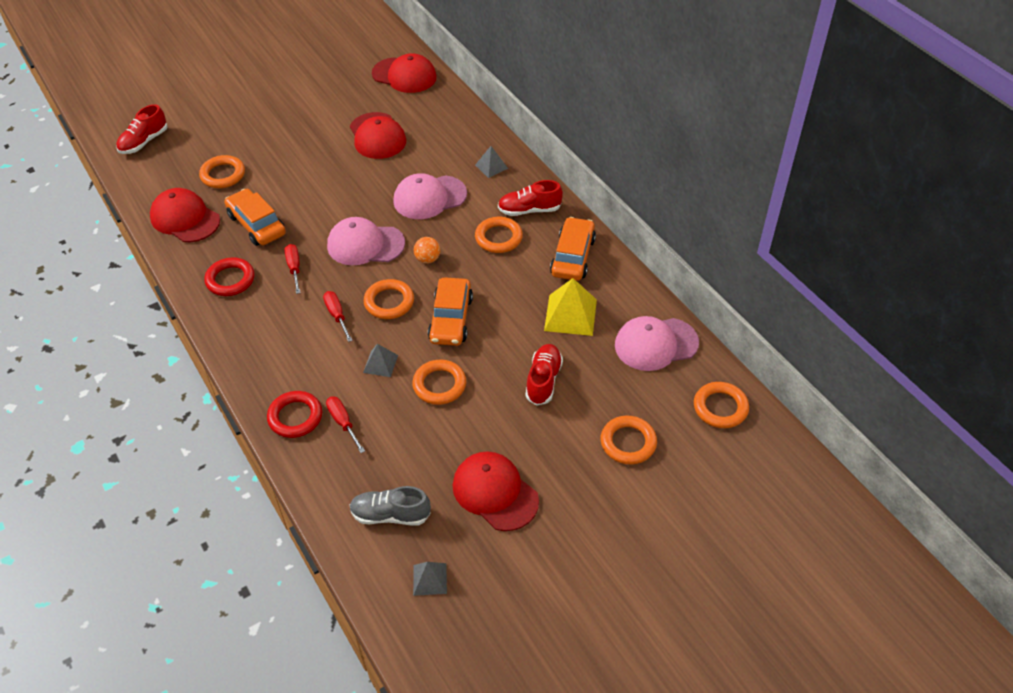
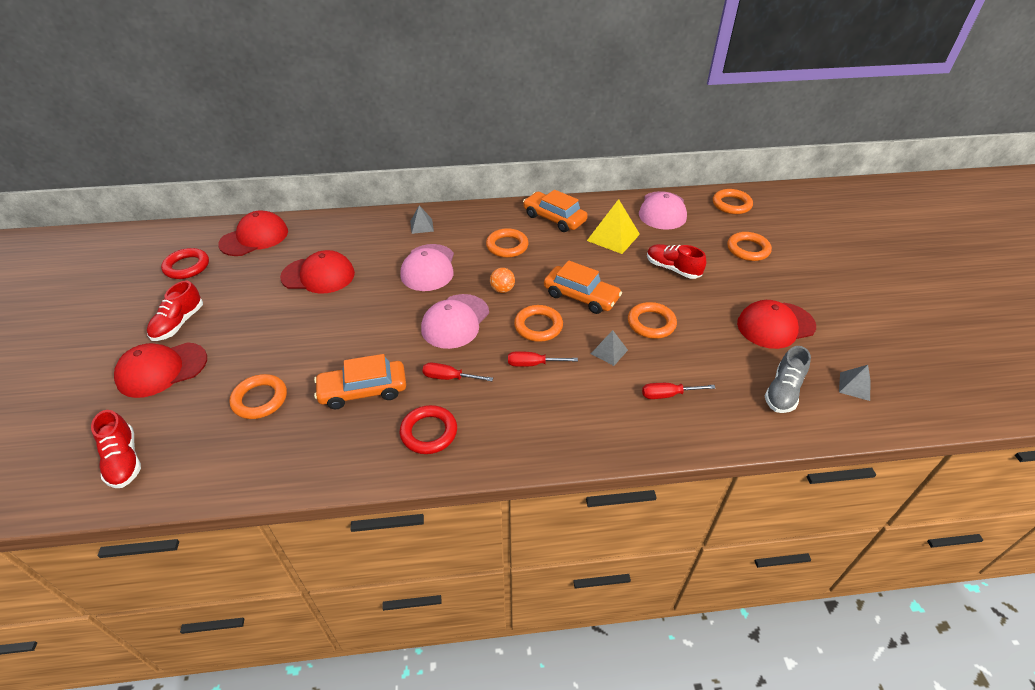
camera: 65 degrees left, 5 degrees down
(185, 219) = (300, 450): red cap -> red cap (162, 370)
(295, 417) = (647, 427): red ring -> red ring (187, 267)
(529, 210) = (488, 223): red shoe -> red shoe (179, 323)

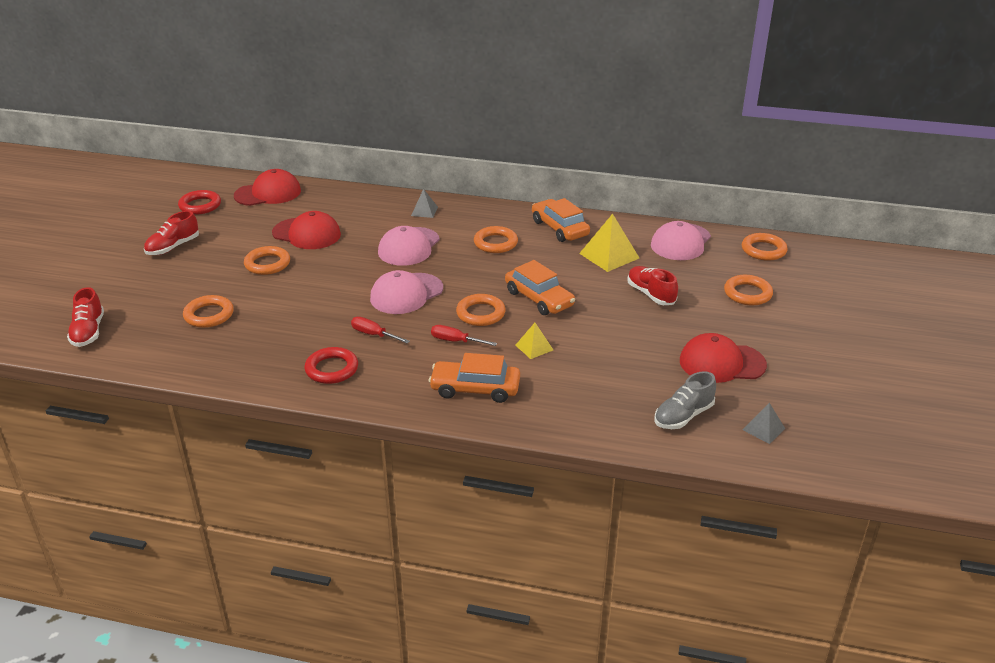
camera: 20 degrees right, 10 degrees down
(162, 370) = (144, 277): red cap -> none
(363, 390) = (295, 327): orange car -> orange car (475, 389)
(502, 289) = (466, 278): orange ball -> none
(609, 351) = (534, 347): grey pyramid -> yellow pyramid
(651, 323) = (593, 334): orange ring -> orange ring (267, 264)
(668, 395) = (566, 392): red screwdriver -> none

